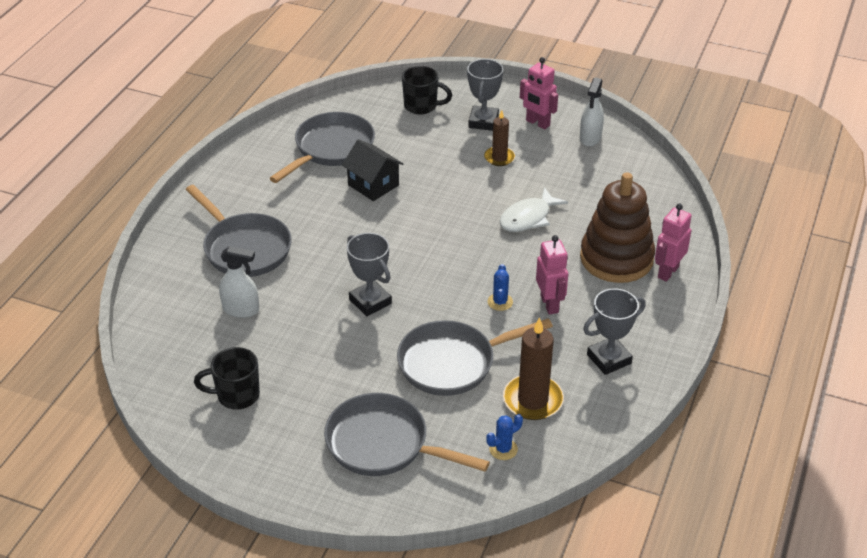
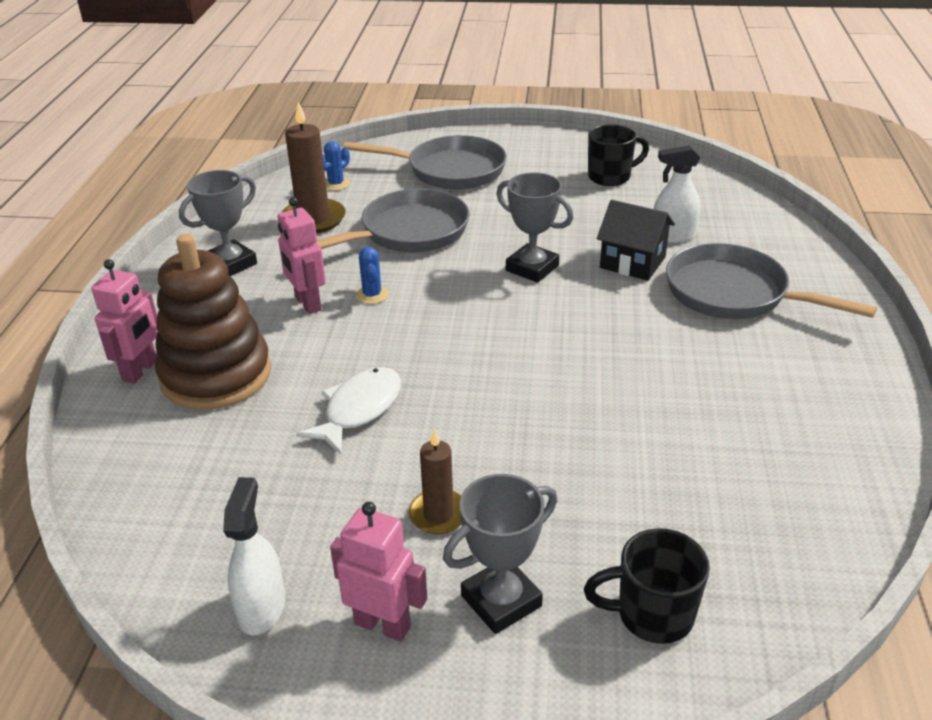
camera: 165 degrees right, 5 degrees down
(331, 149) = (750, 466): grey pan -> none
(373, 185) = (630, 414): black house -> black house (632, 262)
(483, 121) = (501, 601): grey trophy -> grey trophy turned 60 degrees clockwise

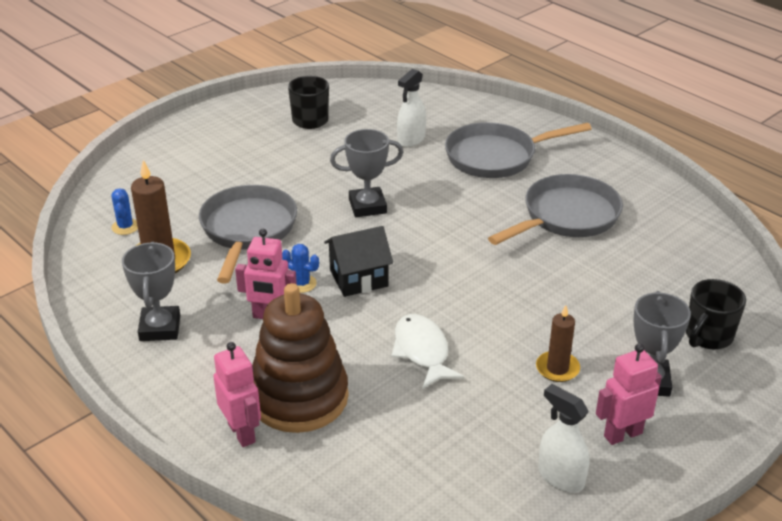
camera: 50 degrees left, 0 degrees up
(449, 170) = (194, 171): grey pan -> grey pan (566, 217)
(632, 262) = (416, 169): black house -> black house (359, 278)

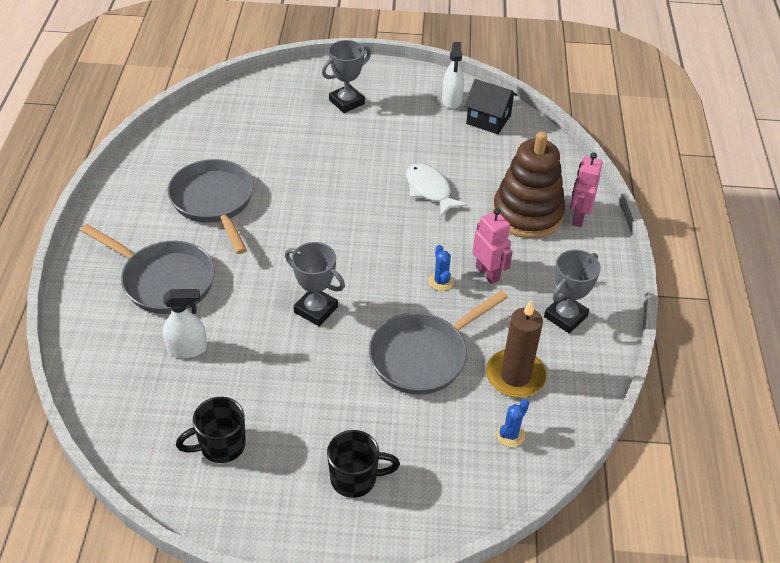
camera: 135 degrees left, 10 degrees up
(359, 278) = (401, 258): black house -> black house (488, 120)
(422, 351) = (430, 190): white fish -> white fish turned 120 degrees clockwise
(557, 368) = (377, 135): brown candle -> none
(566, 217) = (214, 202): grey pan -> grey pan turned 60 degrees clockwise
(622, 434) = (397, 94): pink robot -> none
(708, 336) = (281, 97): black mug -> black mug (355, 479)

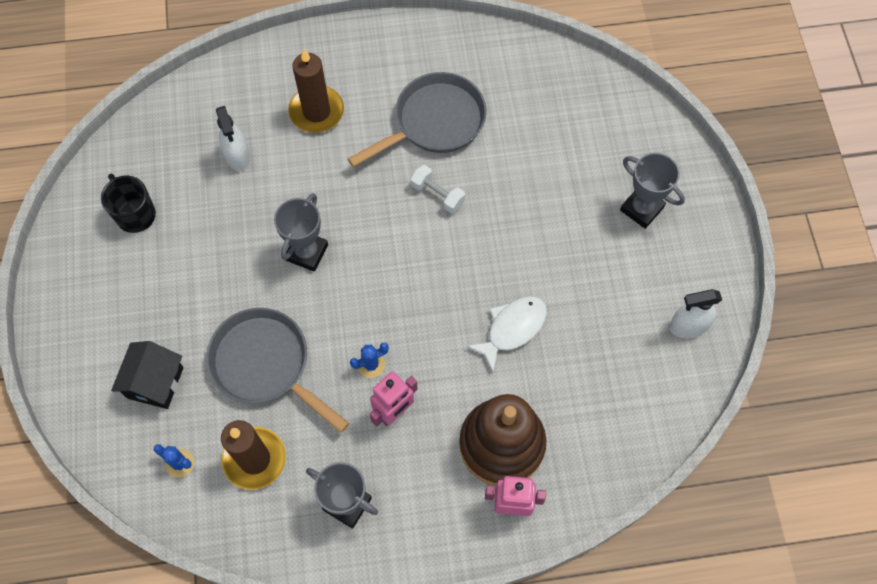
camera: 80 degrees right, 20 degrees up
(163, 280) = (316, 111): grey pan -> brown candle
(289, 212) = (437, 194): none -> white dumbbell
(355, 479) = (114, 331): black mug -> none
(488, 120) = (664, 376): black house -> black house (155, 382)

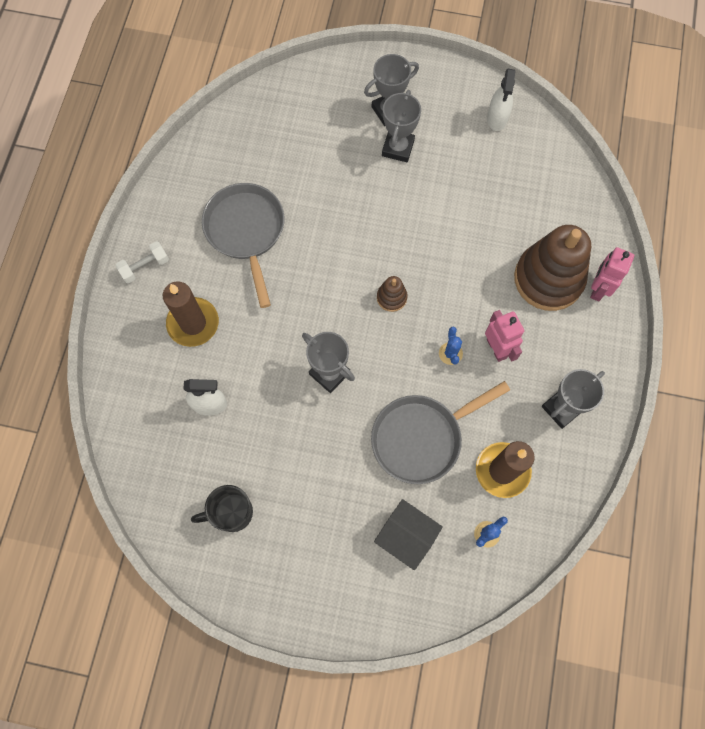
camera: 70 degrees left, 5 degrees up
(414, 284) = (391, 297): none -> brown stacking toy
(437, 194) = (316, 252): white dumbbell -> white dumbbell (145, 267)
(512, 329) = (457, 238): white fish -> none
(598, 233) = (398, 148): none -> grey trophy

